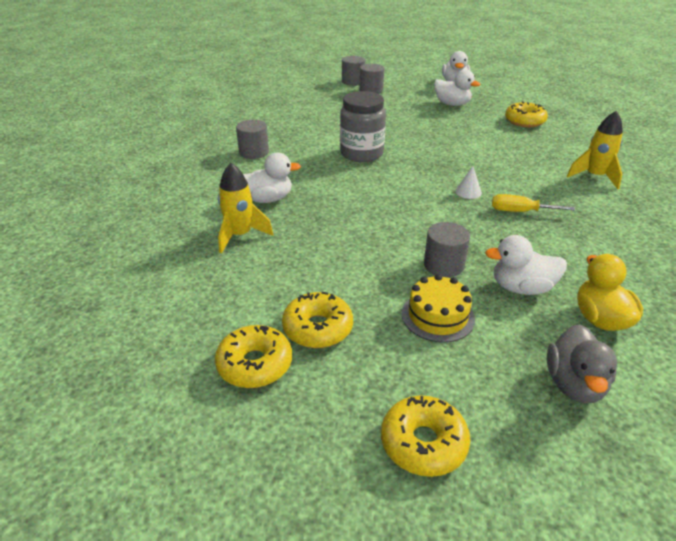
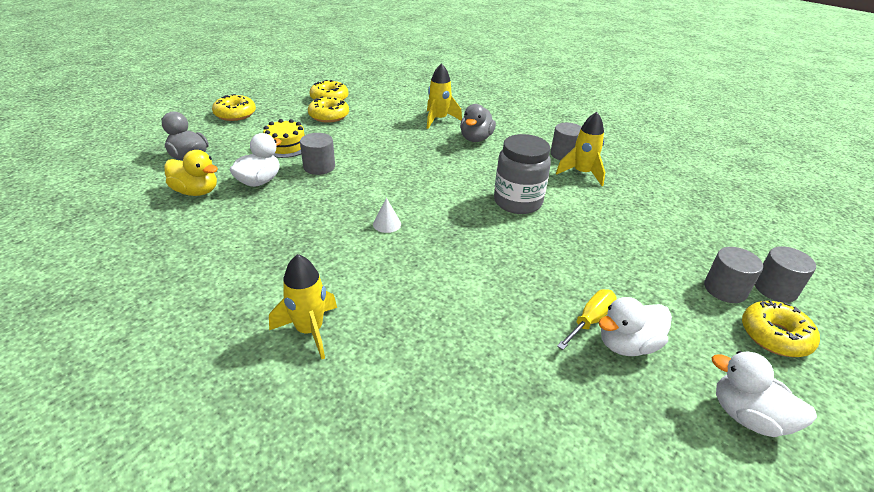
camera: 120 degrees right, 0 degrees up
(267, 199) = (476, 139): white duck -> grey duck
(282, 140) = (582, 173): none -> yellow rocket
(520, 211) = (325, 233): yellow screwdriver -> yellow screwdriver (590, 320)
(524, 121) = (509, 387): yellow donut -> yellow donut (775, 336)

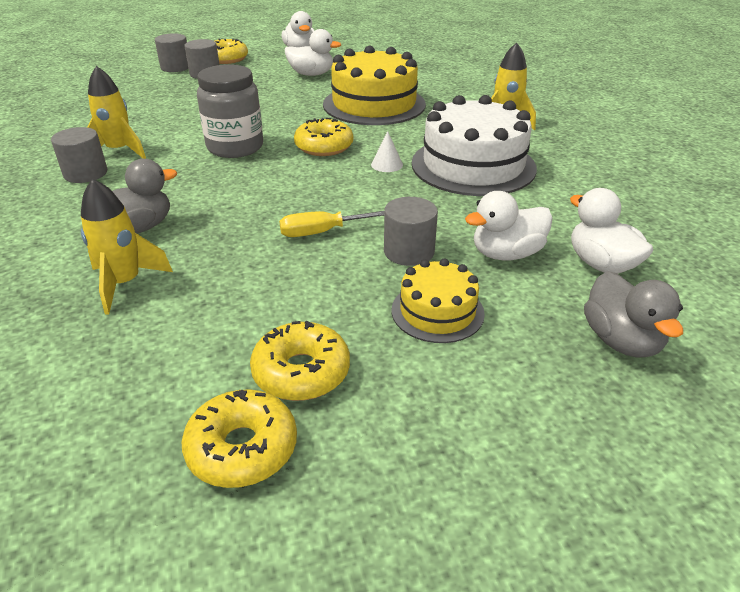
camera: 145 degrees left, 0 degrees up
(196, 191) = (601, 264): yellow duck -> white duck
(235, 114) = (512, 467): yellow donut -> yellow donut (324, 147)
(314, 247) = (473, 165): none -> white cake
(480, 306) = (374, 104): none -> yellow cake
(590, 320) = (314, 84): yellow screwdriver -> yellow screwdriver (320, 232)

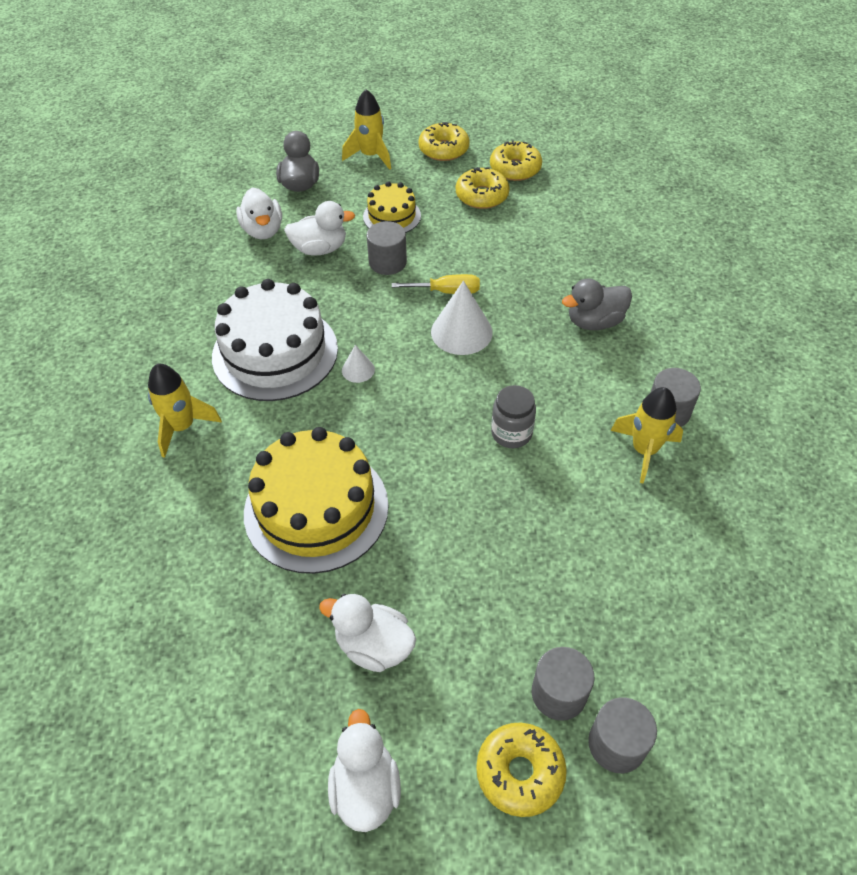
camera: 165 degrees left, 15 degrees up
(125, 283) = (592, 268): yellow rocket -> yellow rocket (371, 156)
(235, 147) = (511, 433): grey jar -> grey jar, size x0.63
(294, 201) = (461, 332): none -> white cone
(324, 147) = (412, 415): yellow donut -> yellow donut (443, 149)

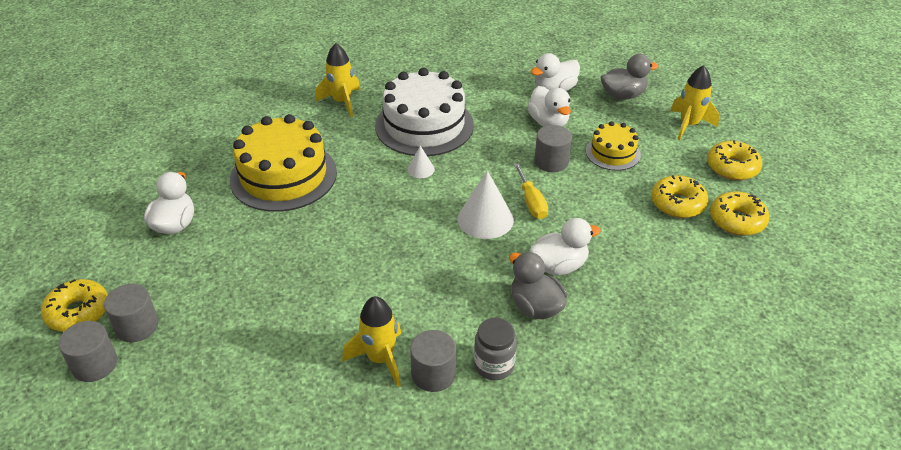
camera: 75 degrees right, 10 degrees down
(365, 788) = (75, 240): white duck -> white duck (559, 266)
(511, 433) = (378, 267): grey jar -> grey jar (494, 365)

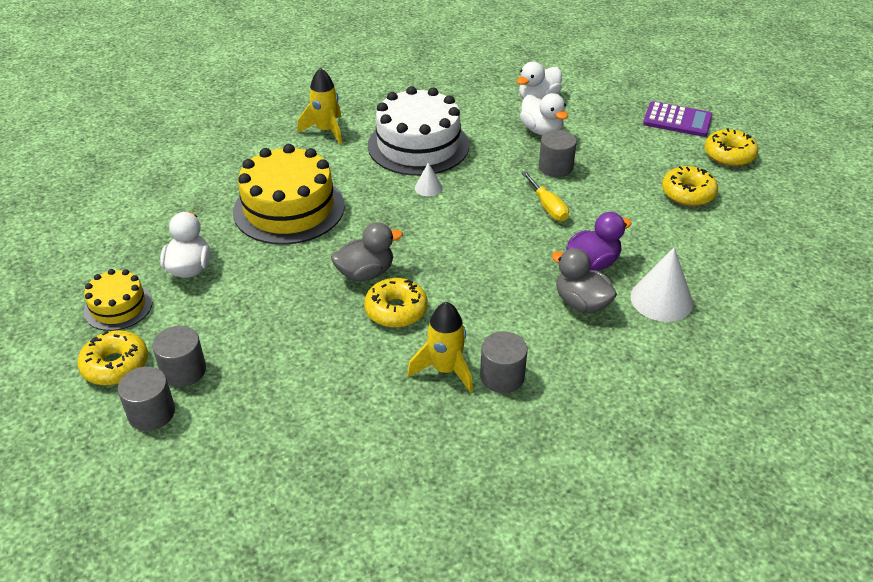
camera: 10 degrees left, 0 degrees up
(485, 219) = (507, 228): white cone -> white cone (661, 299)
(494, 365) = (558, 361): grey jar -> none
(559, 266) = (592, 263): white duck -> purple duck
(613, 153) = (612, 153): yellow cake -> yellow cake (118, 307)
(623, 95) = (606, 98): grey duck -> grey duck (365, 273)
(689, 125) = (677, 120): yellow rocket -> purple calculator
(737, 220) = (747, 203): yellow donut -> yellow donut (396, 310)

